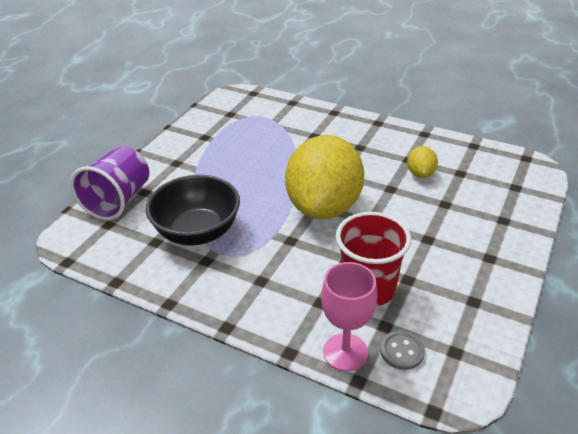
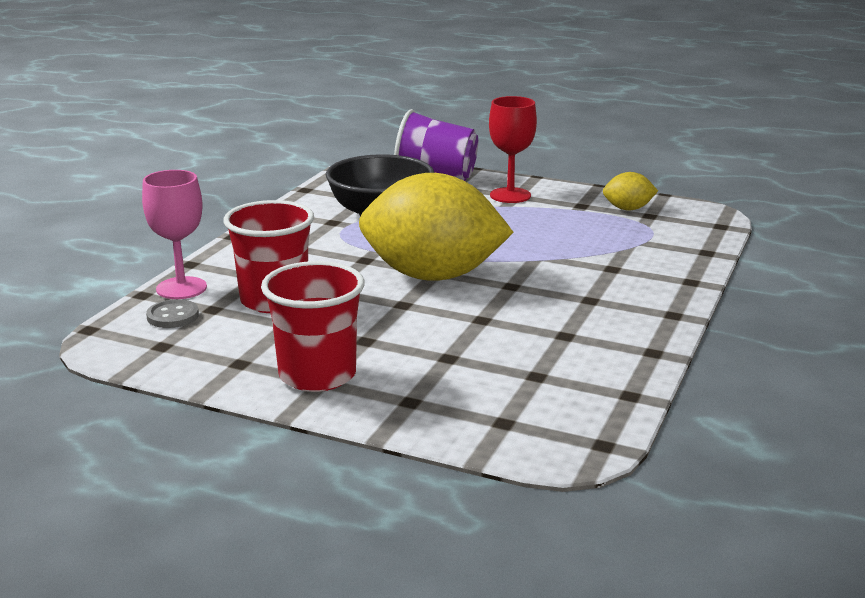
camera: 85 degrees right, 15 degrees down
(175, 165) = (510, 195): none -> red goblet
(420, 173) = (526, 342): yellow lemon -> yellow lemon (628, 209)
(482, 260) = (317, 375): none -> red cup

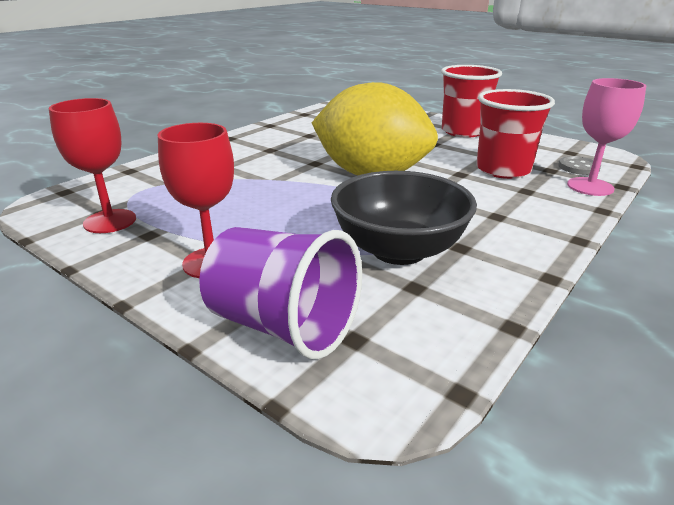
camera: 165 degrees left, 5 degrees up
(628, 209) = (110, 221): yellow lemon -> red goblet

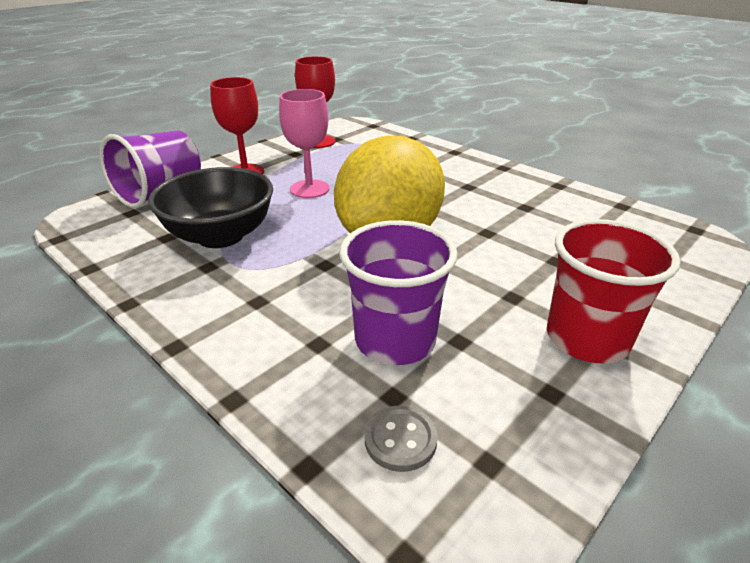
camera: 95 degrees right, 5 degrees up
(503, 170) = (395, 340): red cup -> purple cup
(590, 187) = (313, 419): pink goblet -> pink goblet (309, 189)

